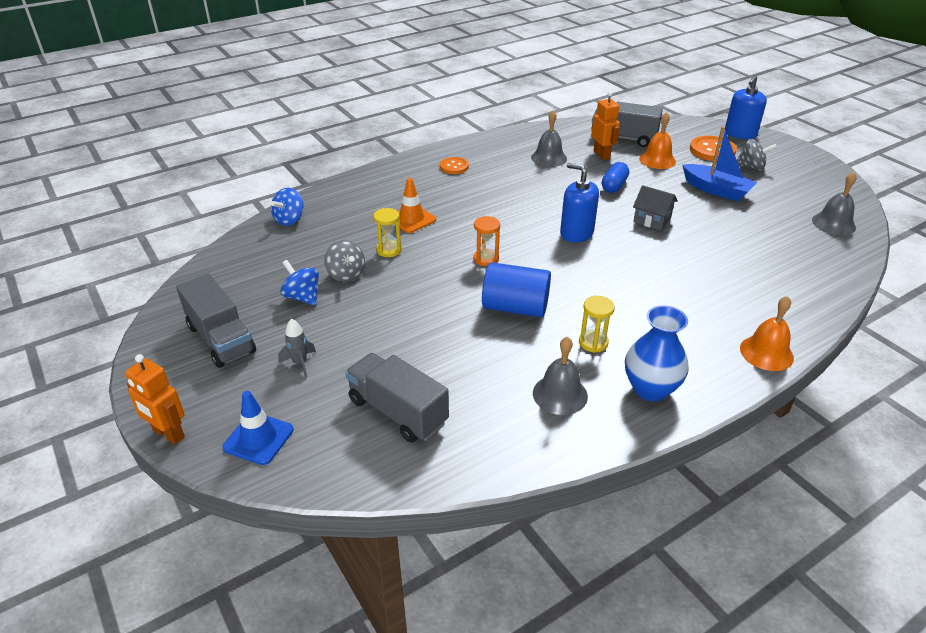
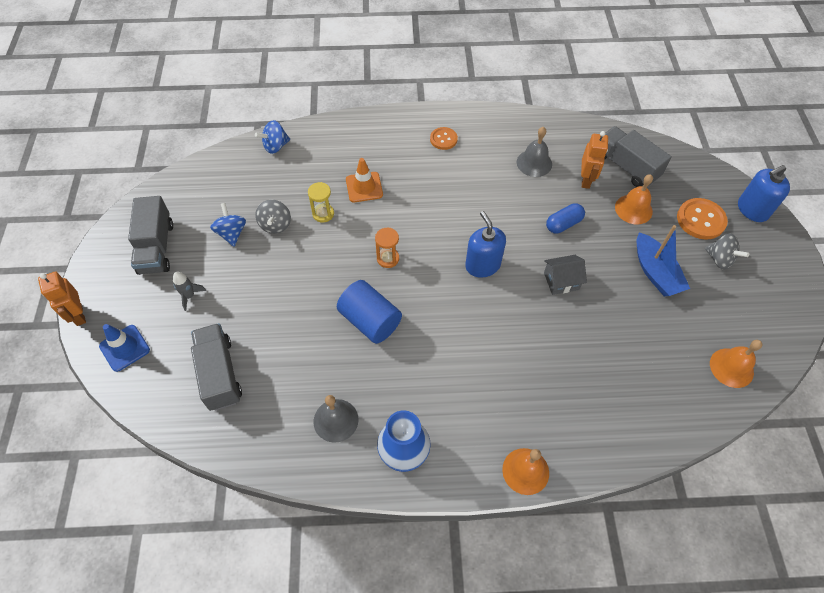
camera: 30 degrees right, 20 degrees up
(593, 342) = (399, 386): yellow hourglass -> none
(652, 220) = (561, 281): grey house -> grey house turned 75 degrees counterclockwise
(833, 223) = (731, 367): grey bell -> orange bell

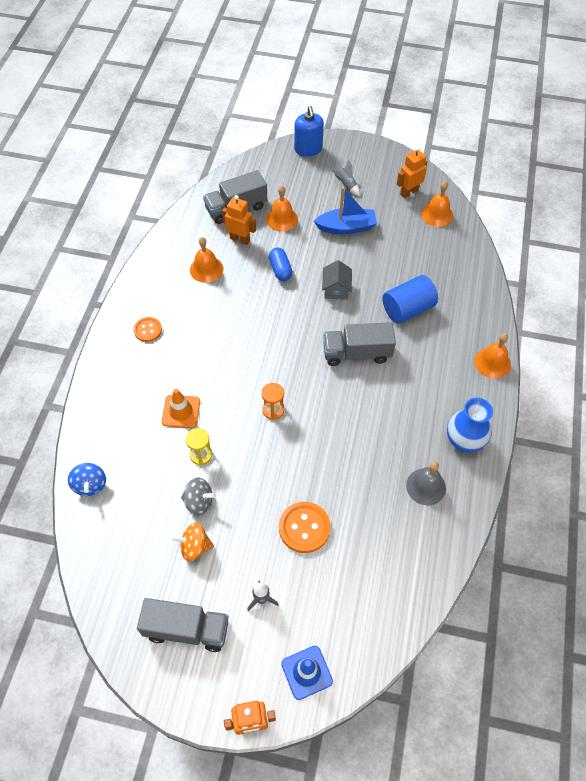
camera: 75 degrees left, 0 degrees up
(219, 374) = (358, 579): grey truck -> grey truck (357, 353)
(232, 233) = (195, 547): blue spinning top -> orange spinning top
(370, 321) = (335, 439): blue cylinder -> blue cylinder (407, 309)
(482, 265) = (303, 339): blue soap dispenser -> none
(534, 163) = (206, 269): grey bell -> orange bell
(700, 220) = (307, 182): orange button -> orange button (304, 528)
(719, 259) = (346, 185): grey spinning top -> grey rocket
(749, 328) = (409, 192): none -> orange robot

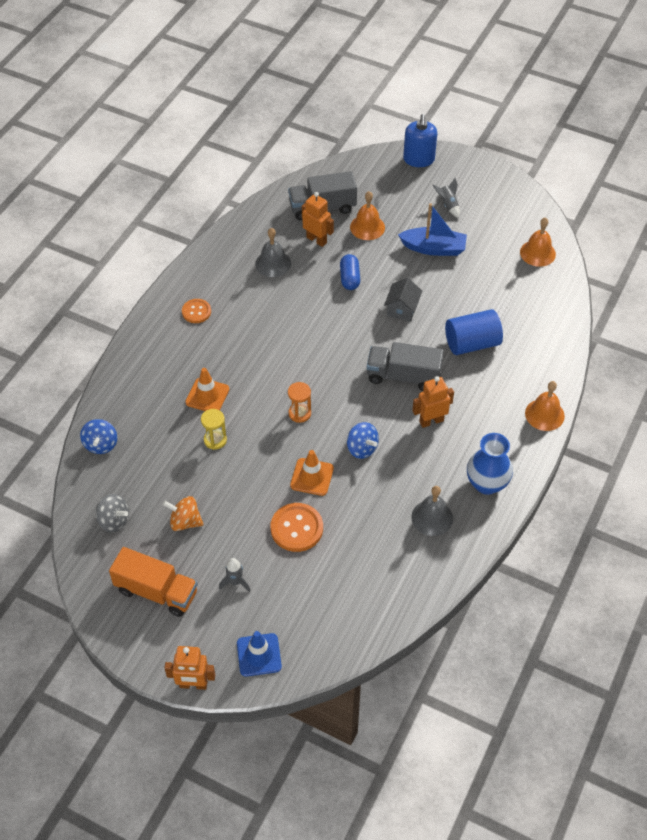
camera: 15 degrees right, 5 degrees down
(187, 629) = (156, 591): grey truck -> orange truck
(199, 502) = (201, 482): grey spinning top -> grey spinning top (114, 521)
(206, 269) = (273, 263): orange bell -> grey bell
(303, 471) = (312, 477): none -> orange traffic cone
(341, 432) = (362, 448): none -> blue spinning top
(409, 192) = (514, 224): orange robot -> orange robot (431, 421)

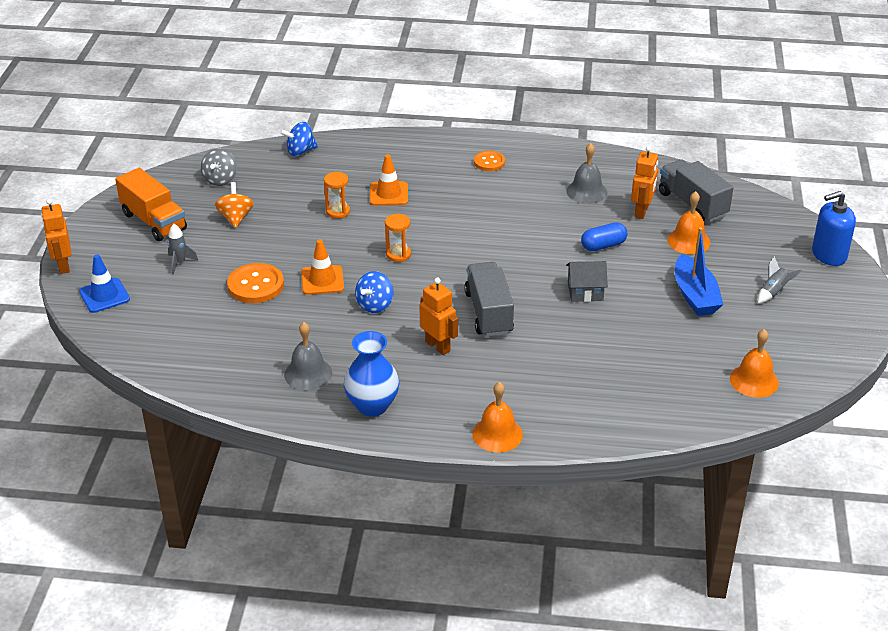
camera: 70 degrees right, 15 degrees down
(156, 591) = (154, 221): orange truck -> orange truck turned 45 degrees counterclockwise
(215, 440) = (338, 211): yellow hourglass -> orange hourglass
(472, 343) = (569, 354): blue cylinder -> none

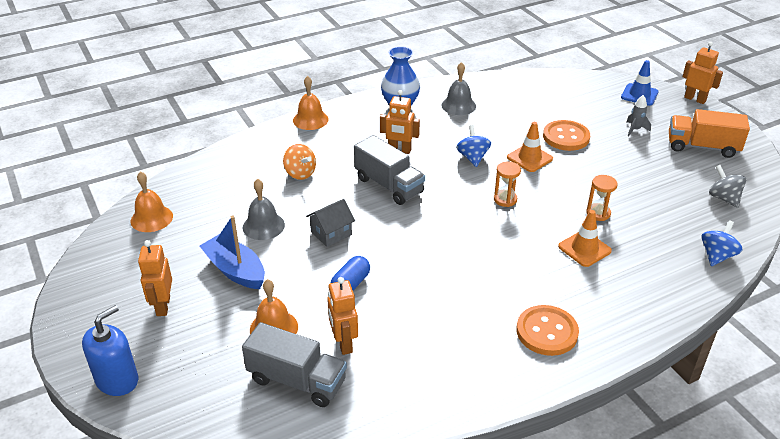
camera: 145 degrees right, 0 degrees up
(235, 218) = (658, 174): orange spinning top -> orange spinning top (300, 173)
(489, 162) = (547, 332): orange button -> orange button, size x1.59
(586, 191) = (417, 342): grey bell -> grey bell (263, 226)
(773, 292) = (163, 306): grey rocket -> orange robot

